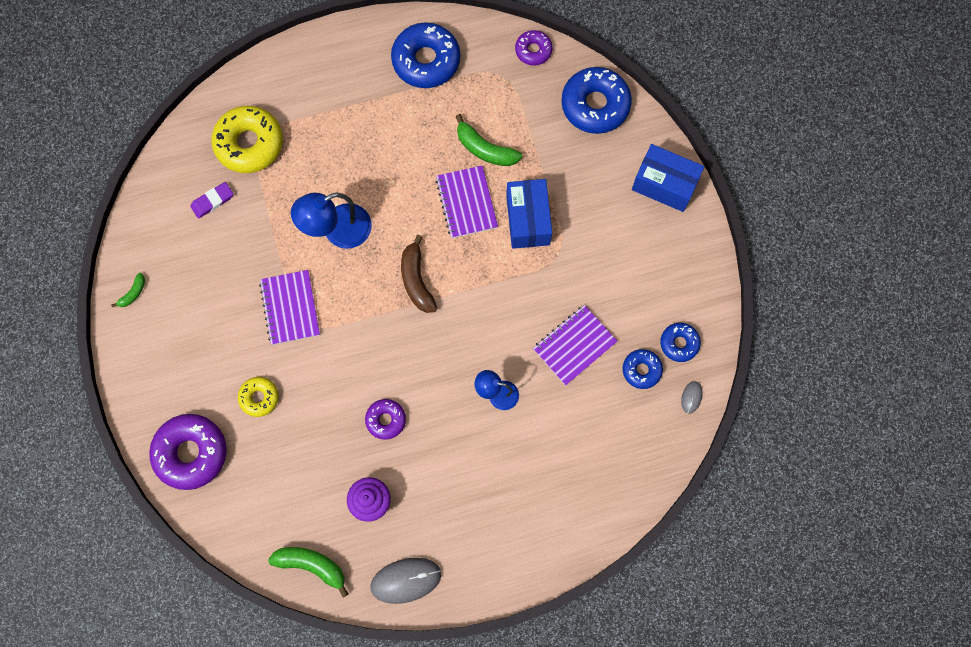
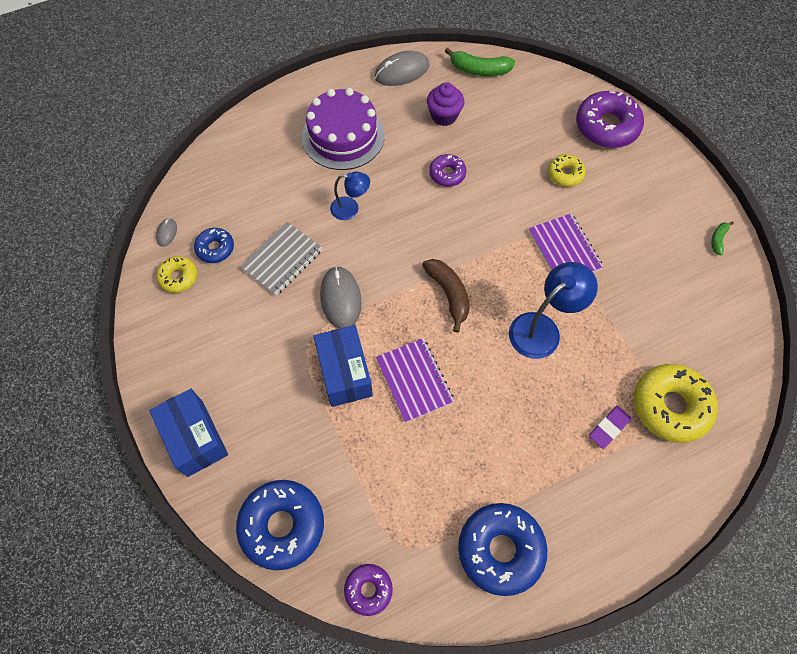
camera: 170 degrees right, 10 degrees down
(212, 201) = (682, 337): purple eraser -> purple eraser (609, 428)
(485, 149) = (406, 446): green banana -> none
(491, 492) = (343, 136): none -> purple cake
(521, 293) = (341, 299): none -> grey mouse
(574, 345) = (282, 259): purple notebook -> grey notebook
(664, 185) = (195, 438): blue box -> blue box turned 45 degrees clockwise
(679, 343) = (178, 277): blue donut -> yellow donut

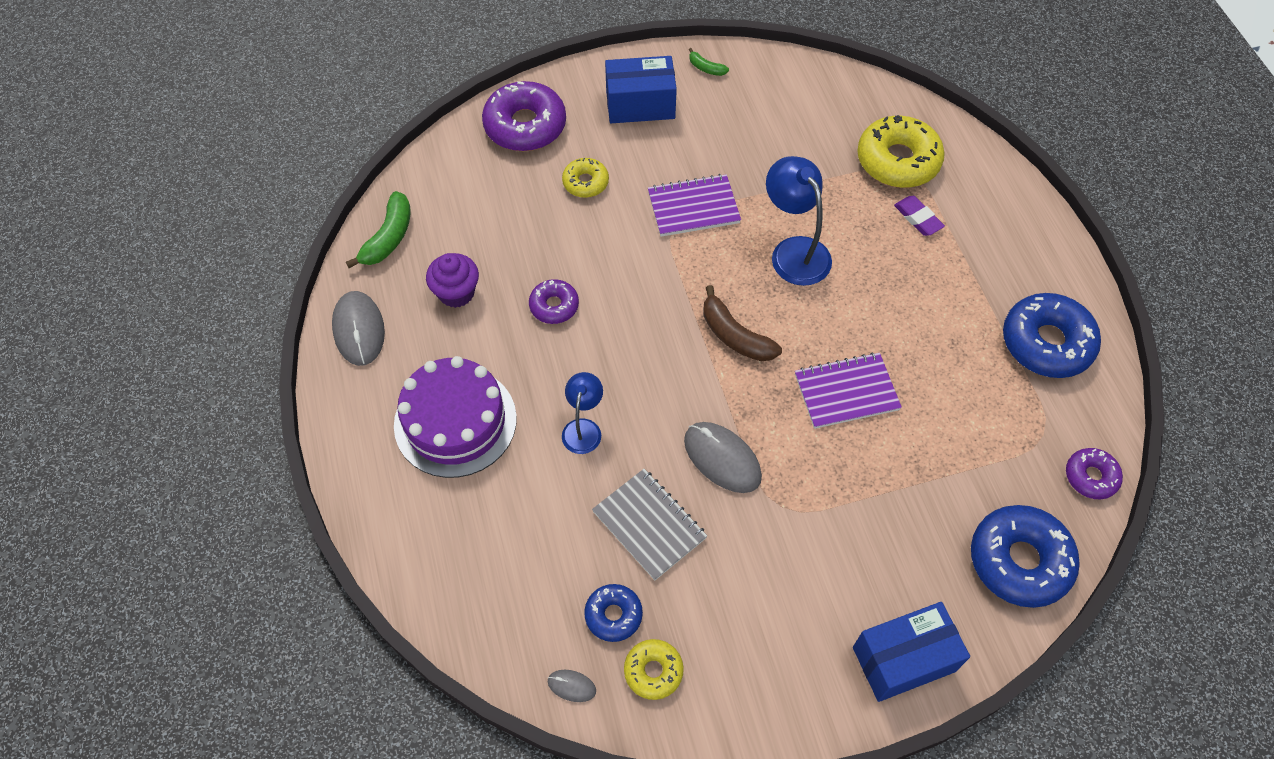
camera: 80 degrees left, 5 degrees down
(341, 299) = (722, 458): grey mouse -> grey mouse turned 45 degrees clockwise
(345, 373) = (828, 467): blue box -> blue box (640, 104)
(449, 294) = (735, 336): brown banana -> brown banana turned 120 degrees counterclockwise

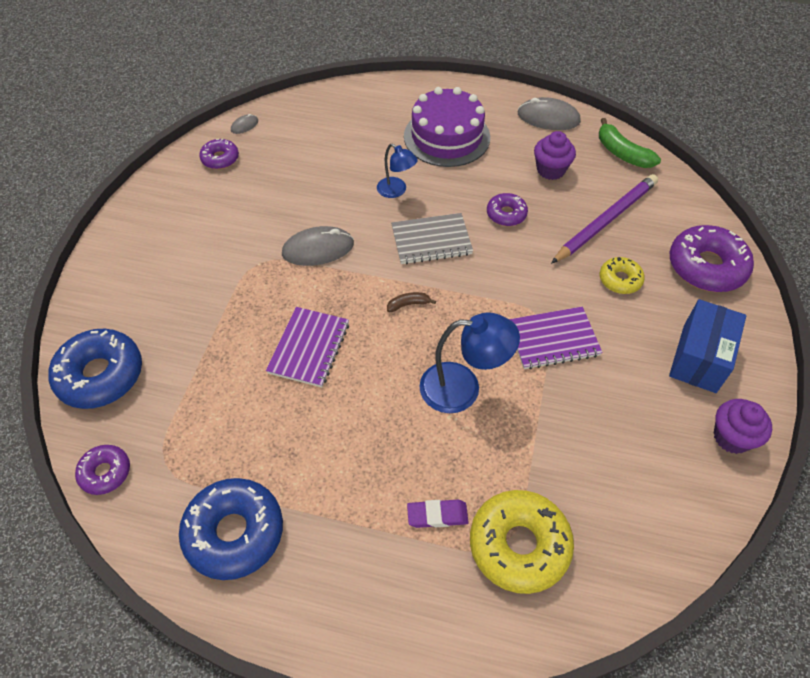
camera: 120 degrees right, 5 degrees down
(509, 218) = (605, 220): none -> purple pencil
(613, 615) = (266, 156): blue donut -> none
(649, 525) = (304, 193): grey notebook -> grey notebook (431, 240)
(653, 671) = (220, 159): yellow donut -> purple donut
(693, 207) = (553, 339): purple notebook -> purple notebook turned 60 degrees clockwise
(706, 68) = (731, 437): green banana -> purple cupcake
(735, 336) = (408, 304): brown banana -> brown banana, size x0.54
(903, 659) = (113, 271): blue box -> none

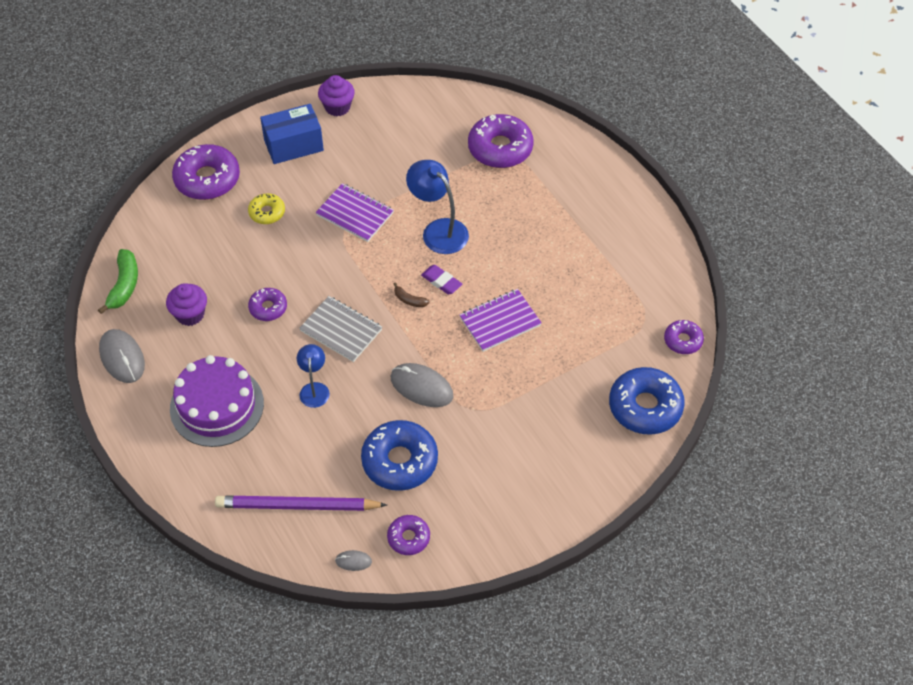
camera: 135 degrees left, 0 degrees up
(234, 533) = (635, 256): blue donut -> blue donut (400, 461)
(437, 515) = (524, 187): purple eraser -> purple eraser (441, 281)
(519, 545) = (500, 148): yellow donut -> purple donut
(605, 220) = (215, 251): purple pencil -> purple pencil (297, 506)

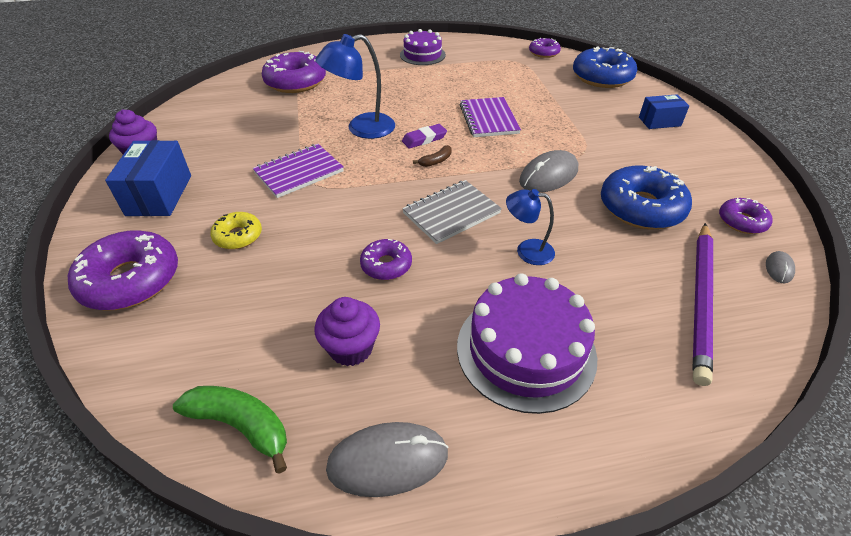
camera: 70 degrees left, 10 degrees down
(563, 469) = (659, 121): none -> blue box
(615, 229) = (422, 55): none -> purple cake

